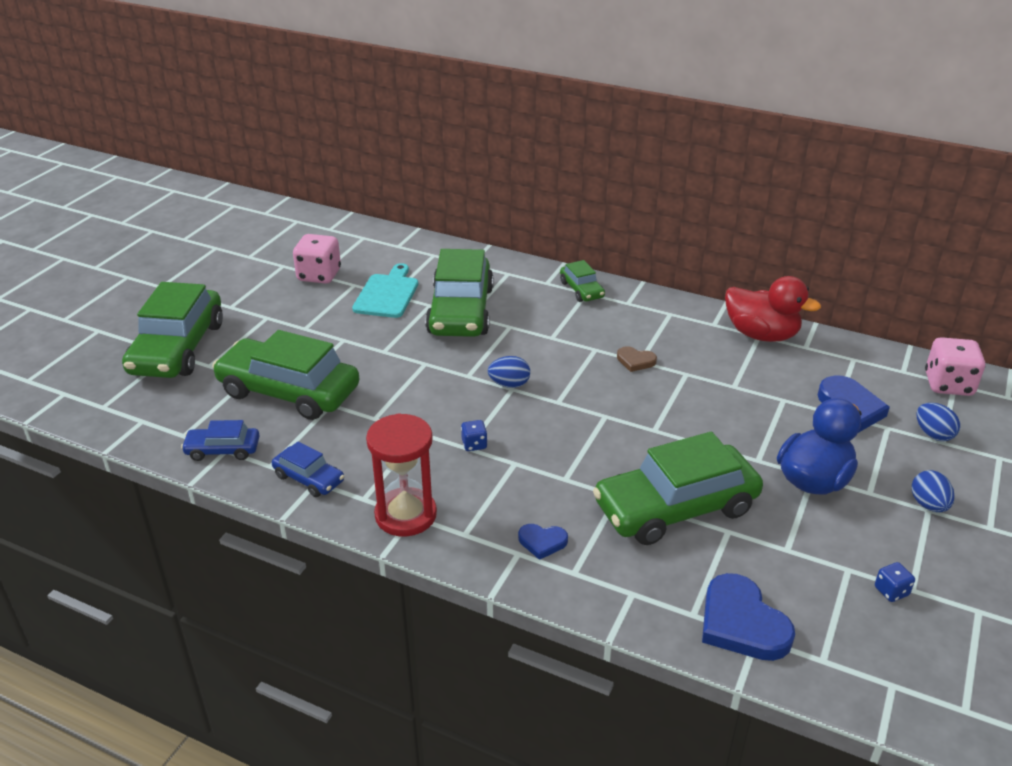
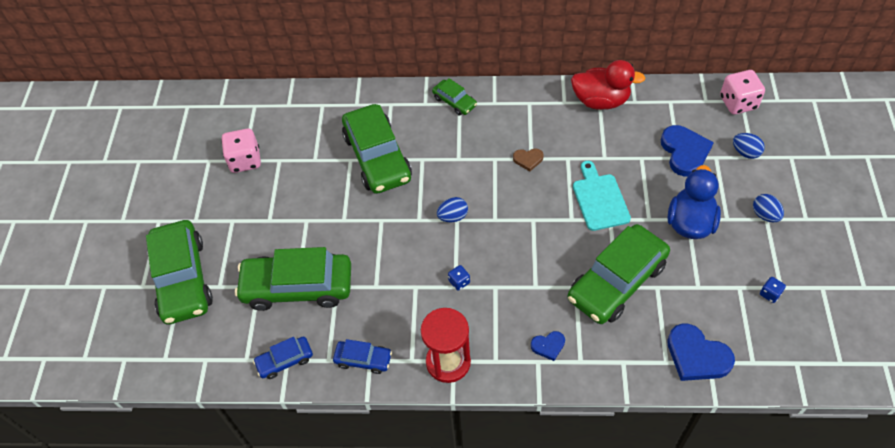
camera: 20 degrees left, 20 degrees up
(387, 294) = (311, 160): turquoise cutting board -> turquoise cutting board (599, 199)

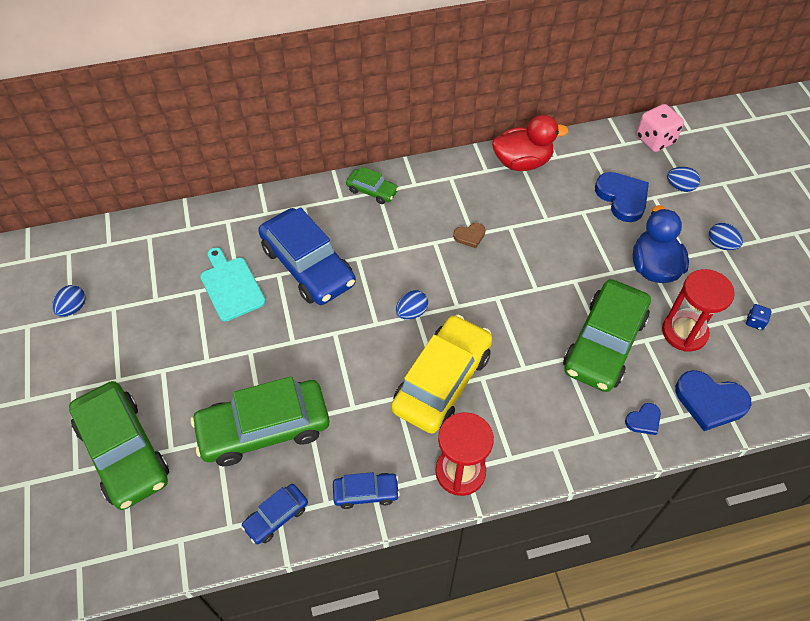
camera: 20 degrees left, 0 degrees up
(177, 154) = (73, 308): none -> blue egg
(245, 160) = (157, 299): pink dice -> none
(377, 157) = (308, 266): green car -> blue car
(459, 282) = (442, 381): blue dice -> yellow car
(548, 346) = (559, 428): blue heart -> blue heart (643, 420)
(599, 199) = (556, 262): turquoise cutting board -> turquoise cutting board (231, 286)
(697, 288) = (684, 332): none -> red hourglass

